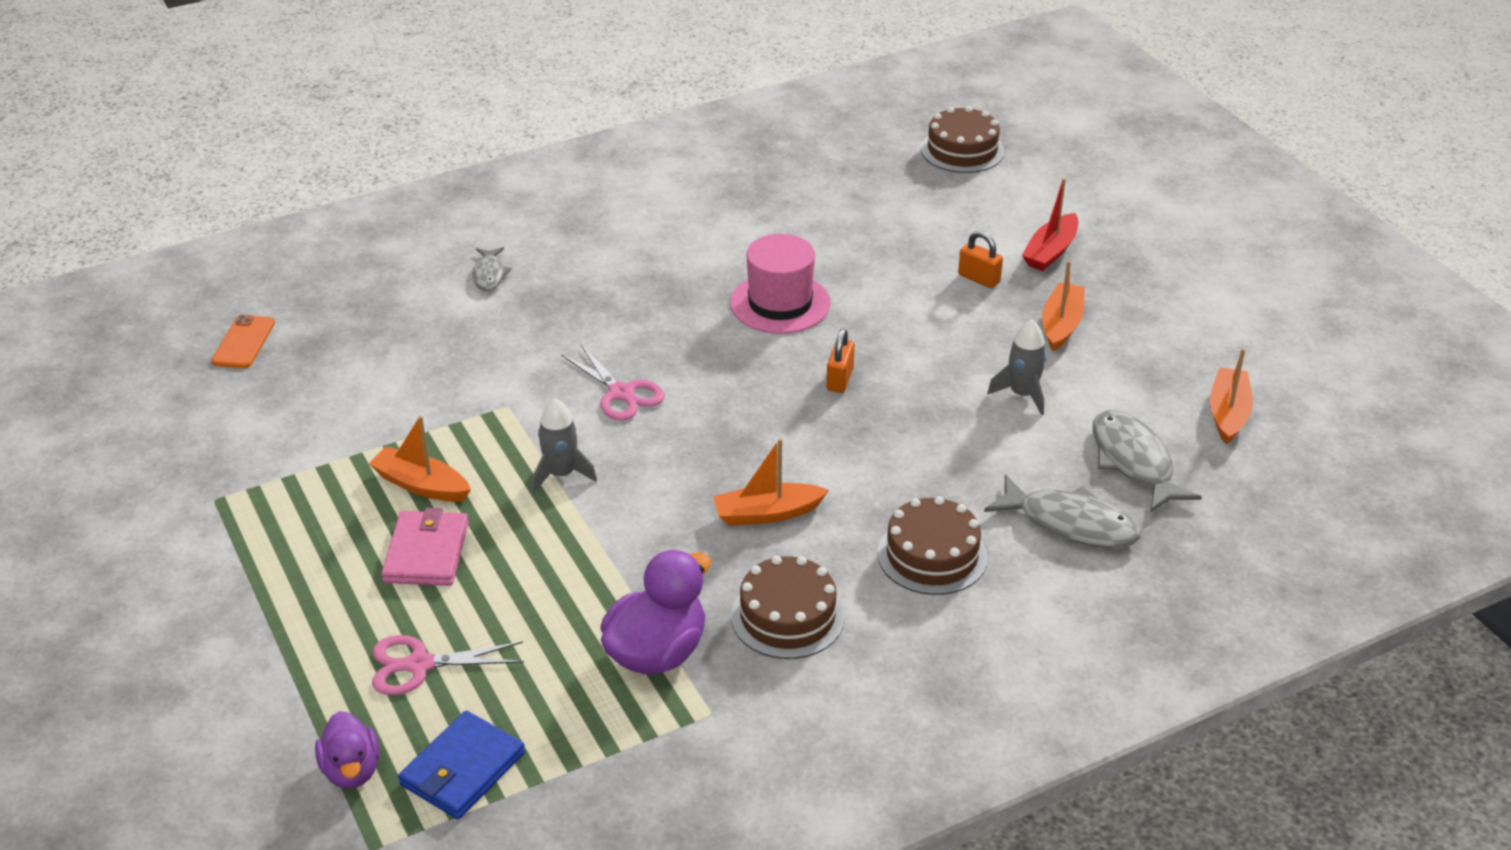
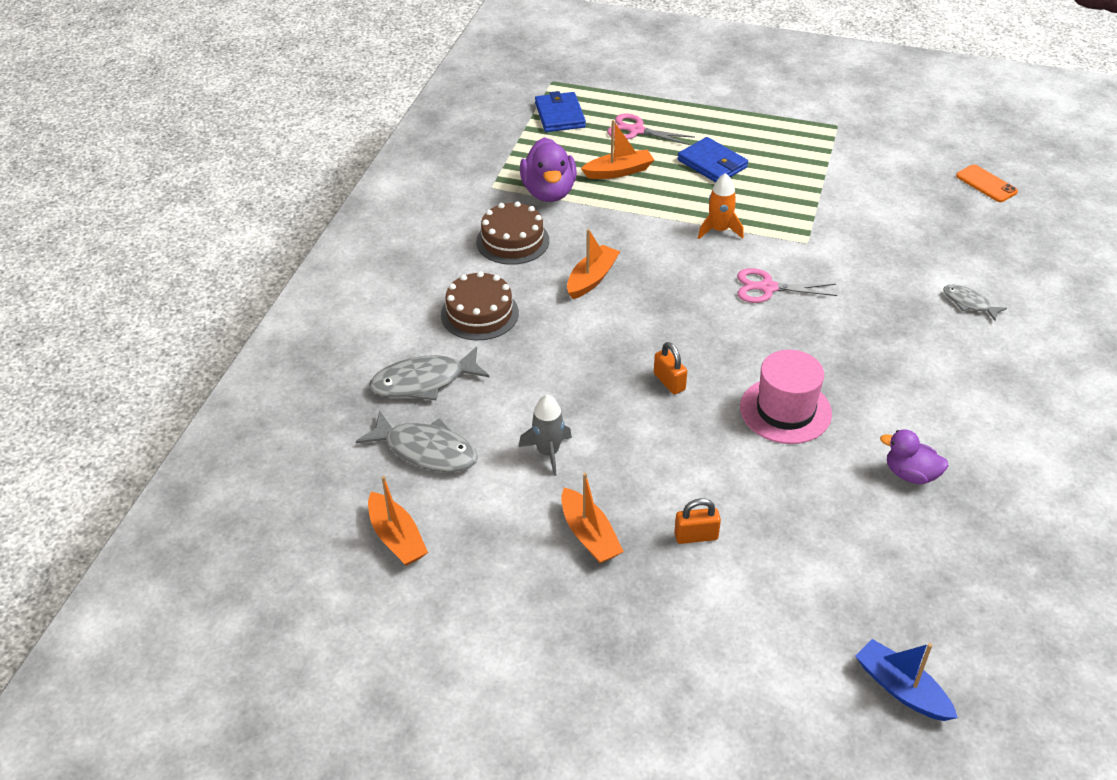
camera: 135 degrees right, 5 degrees up
(351, 770) = (599, 92): purple duck -> purple duck (910, 474)
(420, 665) = (636, 131): pink scissors -> pink scissors turned 105 degrees counterclockwise
(421, 485) = (769, 184): orange boat -> orange boat (619, 171)
(426, 552) = (712, 164): pink wallet -> blue wallet
(561, 474) = (719, 230): grey rocket -> orange rocket
(962, 150) = (901, 689): brown cake -> blue boat
(1050, 252) = (681, 610): red boat -> none

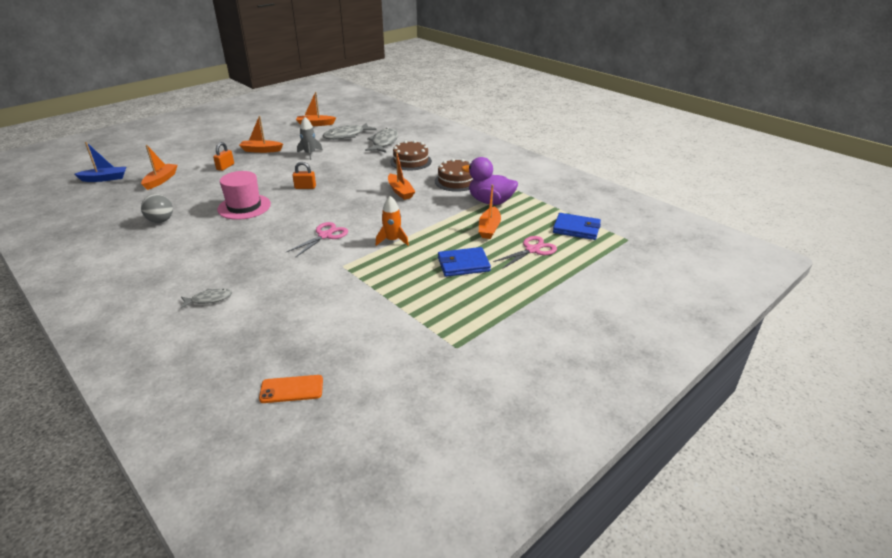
camera: 120 degrees right, 10 degrees down
(822, 589) = (161, 180): none -> orange boat
(910, 474) = (161, 221): purple duck -> grey ball

